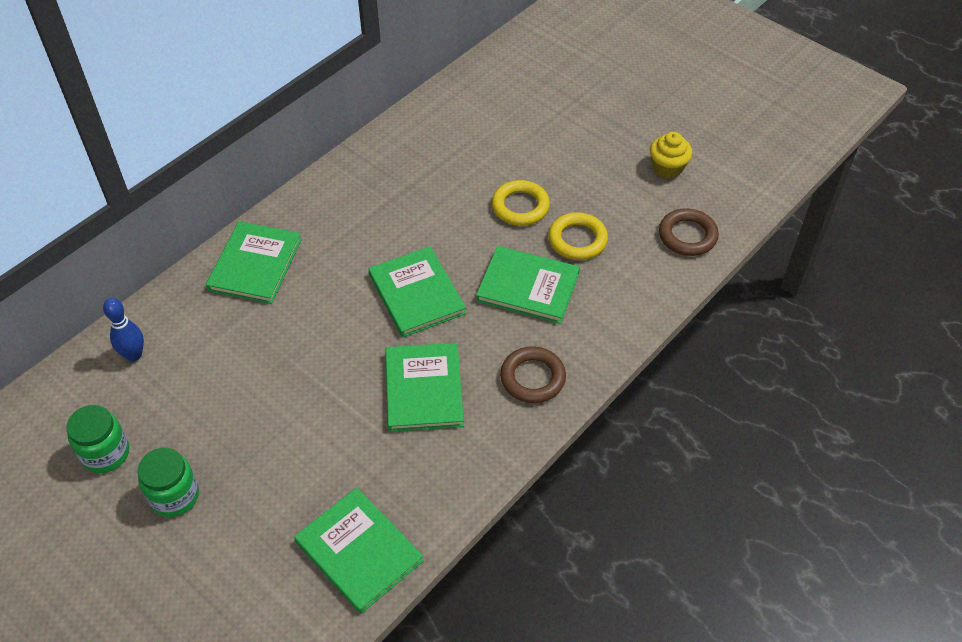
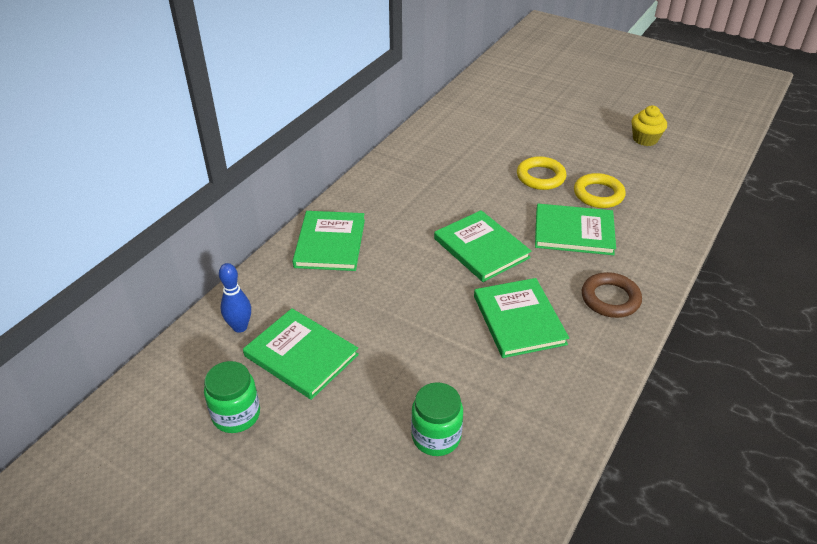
camera: 10 degrees left, 10 degrees down
(174, 496) = (317, 443): green jar -> green jar (436, 437)
(359, 551) = (516, 466): green book -> green book (301, 355)
(687, 236) = (685, 182): brown ring -> none

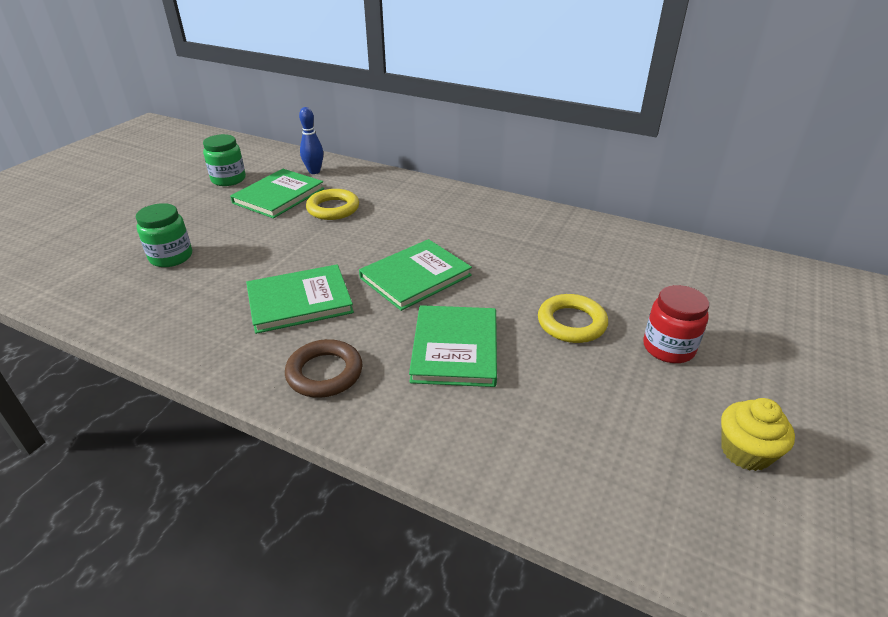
camera: 85 degrees right, 5 degrees down
(330, 243) = (415, 196): green book -> none
(563, 144) = (668, 348): none -> red jar
(598, 194) = (548, 377): yellow ring -> yellow ring (333, 208)

